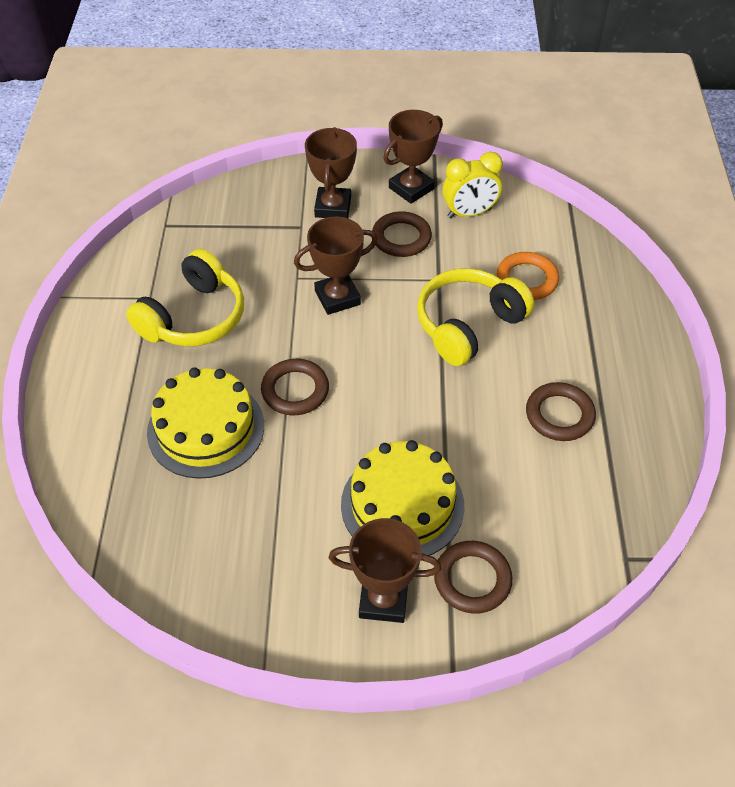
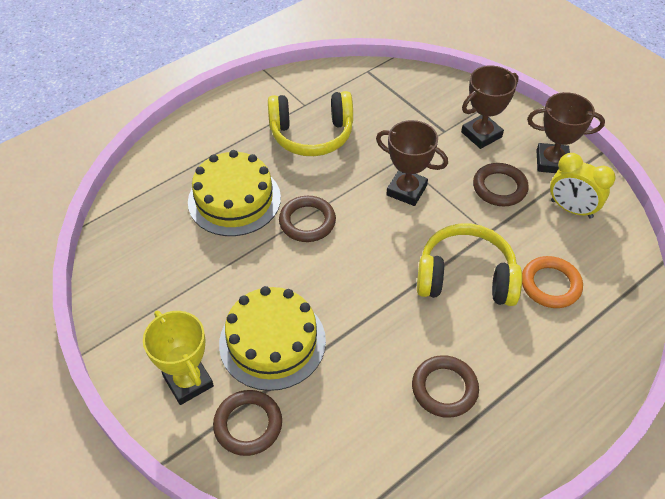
camera: 50 degrees right, 0 degrees up
(383, 600) = (188, 381): brown trophy -> yellow trophy

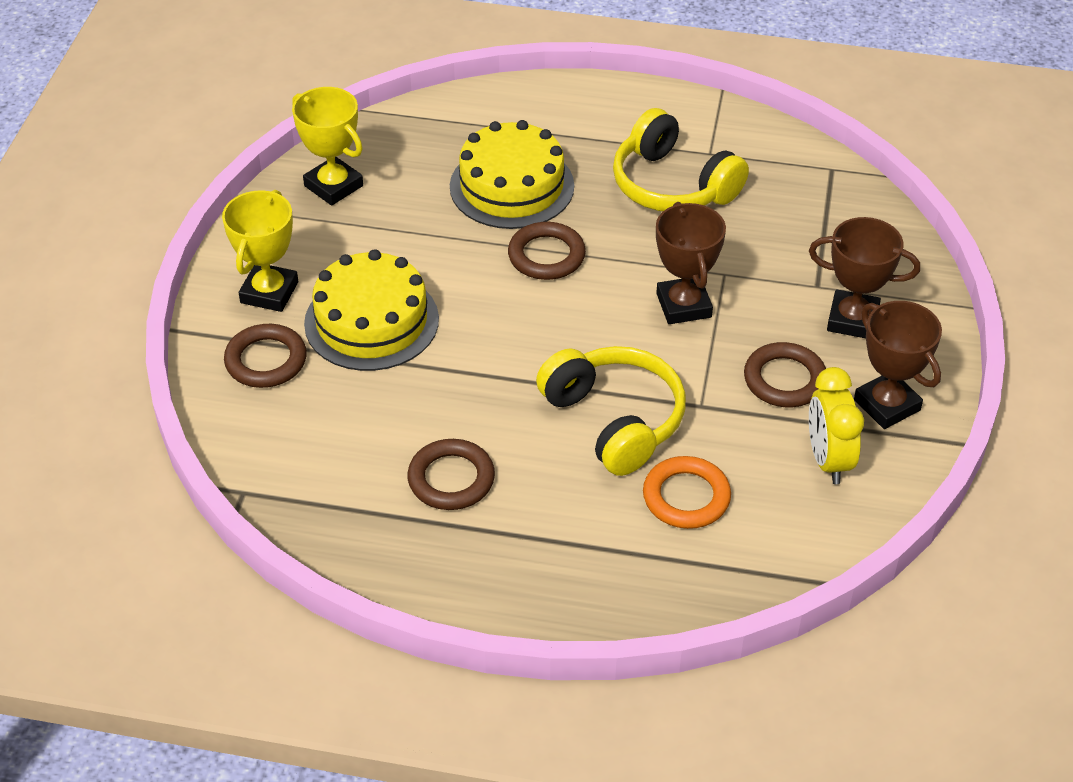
camera: 50 degrees right, 5 degrees down
(133, 283) = (333, 186): none -> yellow trophy

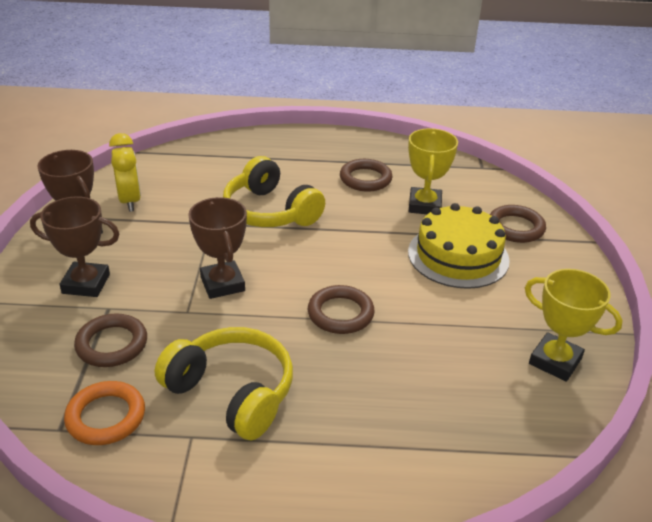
camera: 170 degrees right, 10 degrees down
(269, 292) = (545, 269): yellow trophy -> yellow trophy (424, 205)
(512, 186) = (390, 376): yellow cake -> none
(686, 497) = (223, 179): orange ring -> orange ring (106, 417)
(784, 380) = (150, 241): brown ring -> brown ring (112, 344)

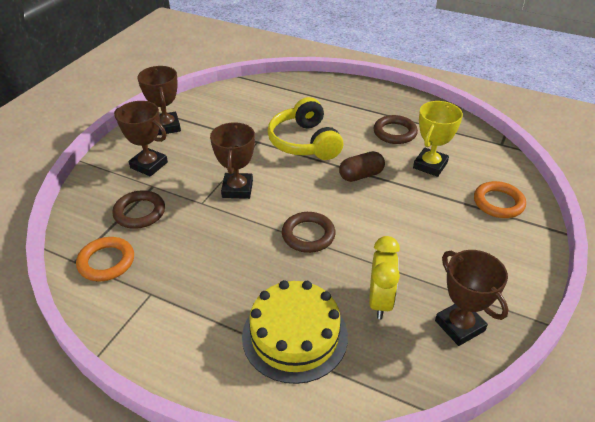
camera: 25 degrees right, 5 degrees up
(130, 201) = (212, 112): yellow clock -> yellow clock (380, 301)
(232, 393) = (195, 271): yellow headphones -> none
(358, 233) = (361, 175): none -> brown capsule
(458, 256) = (432, 214): yellow cake -> yellow cake (295, 336)
(515, 228) = (498, 203): brown ring -> orange ring
(555, 361) = (459, 326): yellow trophy -> brown trophy

